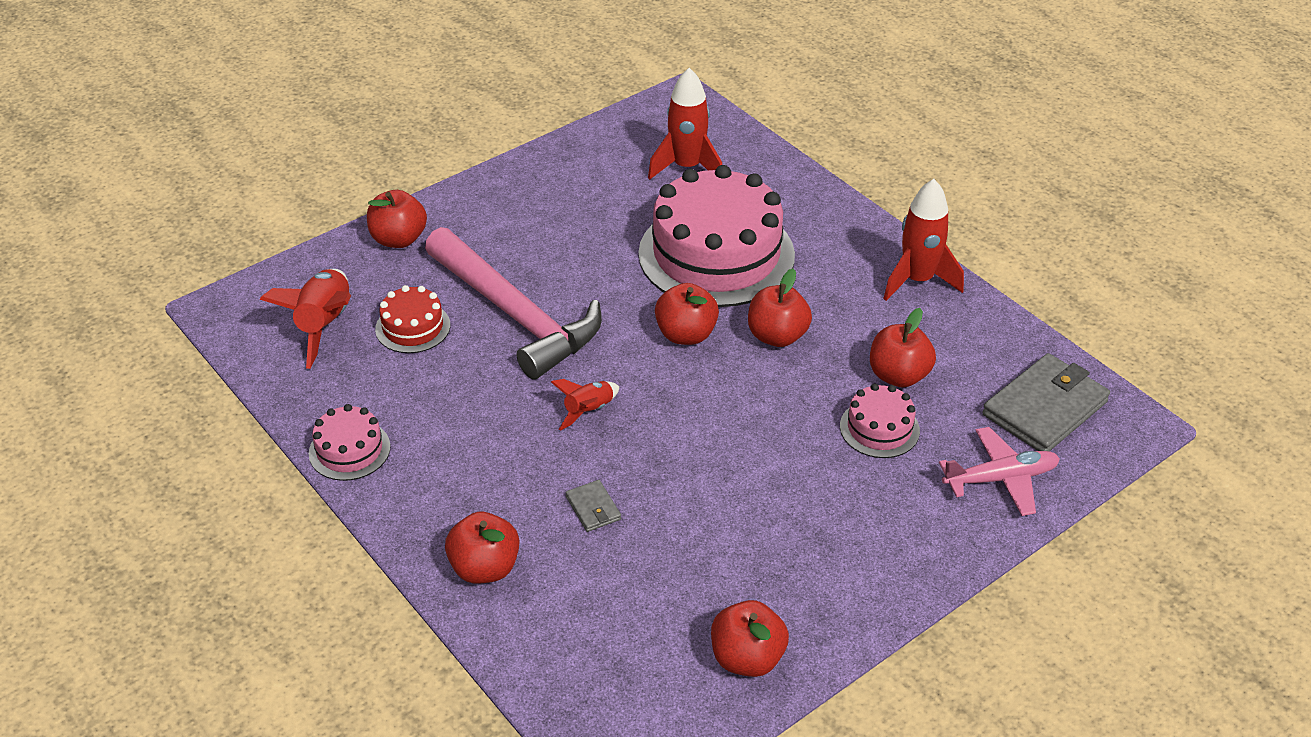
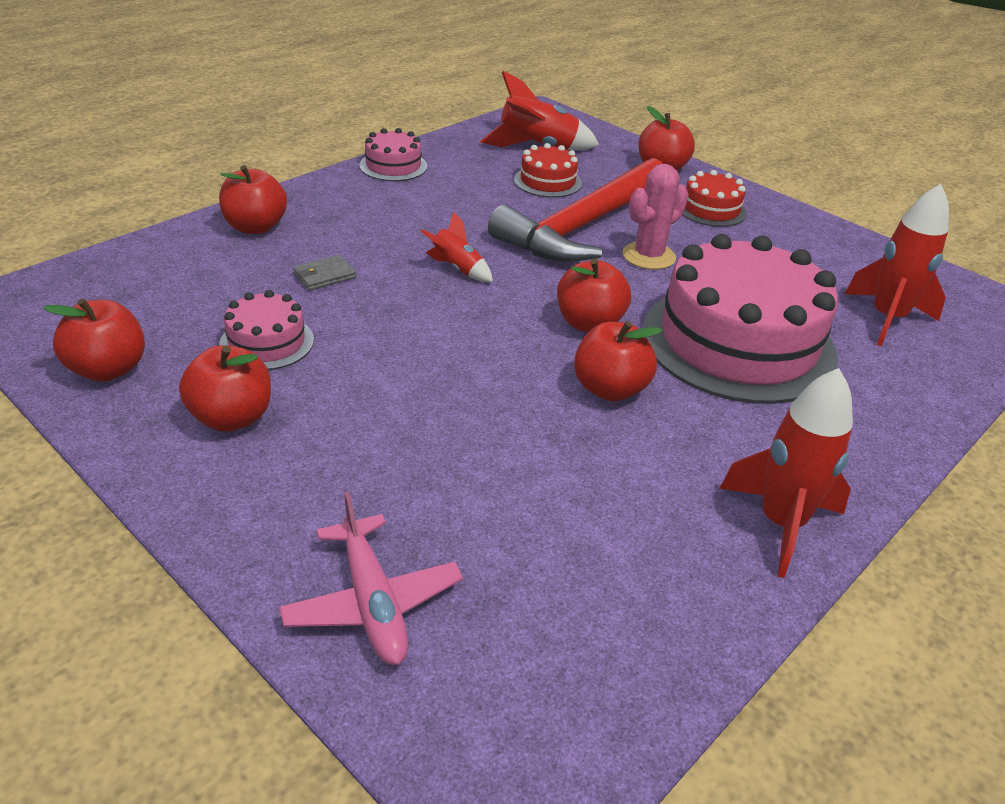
camera: 80 degrees right, 5 degrees down
(492, 223) = (711, 209): none -> red cake
(515, 314) = (583, 226): pink hammer -> red hammer
(577, 280) = (648, 256): none -> pink cactus
(879, 428) = (461, 475): pink cake -> pink cake (267, 342)
(898, 375) = (567, 497): red apple -> red apple (232, 417)
(1045, 408) = (535, 672): grey wallet -> none

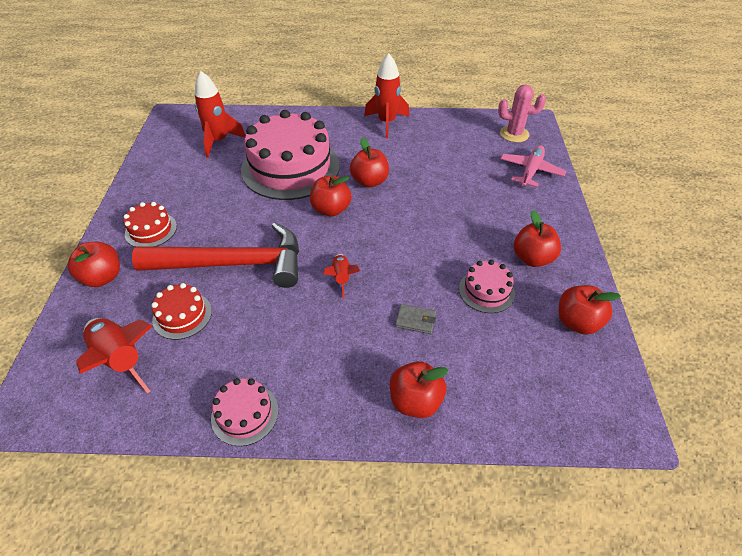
camera: 130 degrees left, 10 degrees up
(648, 256) = (241, 224): pink cactus -> pink cactus (514, 134)

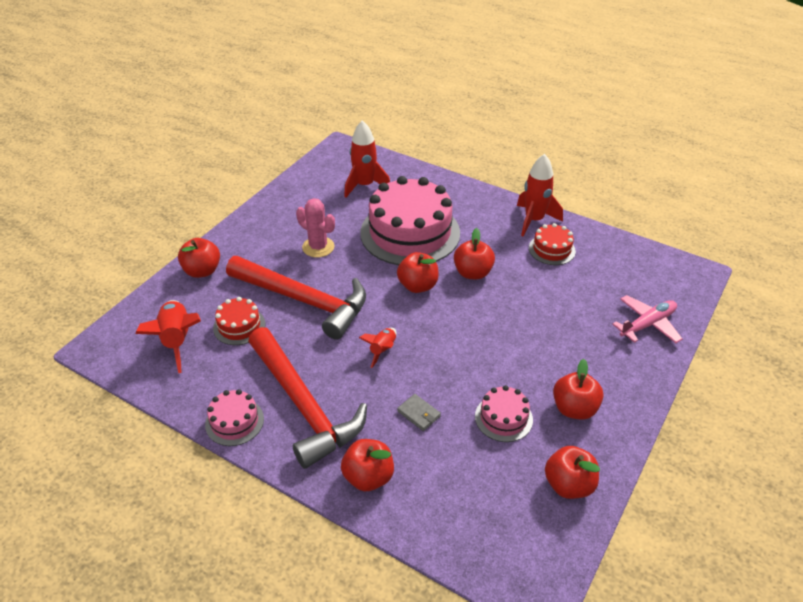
camera: 30 degrees right, 5 degrees down
(151, 230) = (260, 246): red cake -> red cake (552, 249)
(304, 363) = (303, 405): none -> red hammer
(514, 134) = (662, 279): pink cactus -> pink cactus (318, 247)

